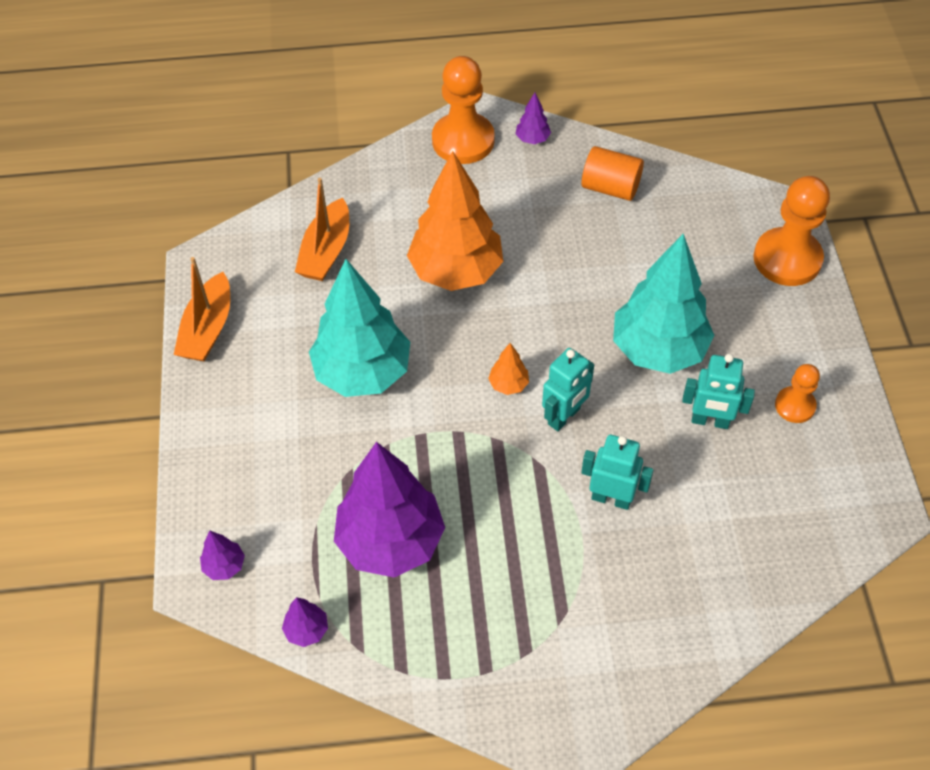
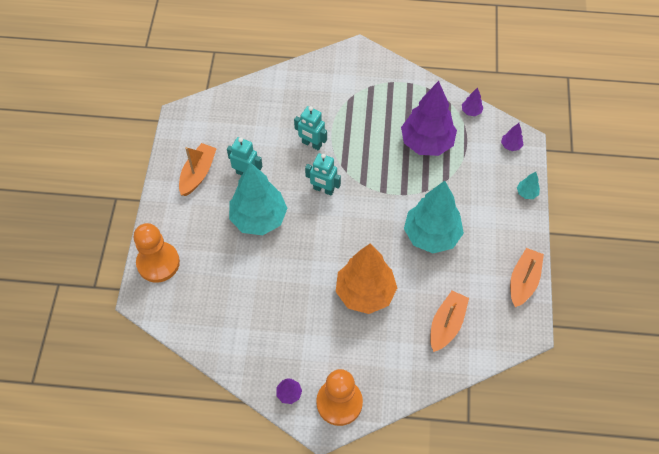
camera: 170 degrees left, 5 degrees up
(197, 475) = (526, 193): none -> turquoise tree
(508, 384) = (349, 213): orange tree -> none
(564, 417) = (323, 189): turquoise robot -> turquoise robot turned 120 degrees counterclockwise
(610, 187) = (248, 339): orange cylinder -> none
(795, 406) = (198, 173): orange pawn -> orange boat

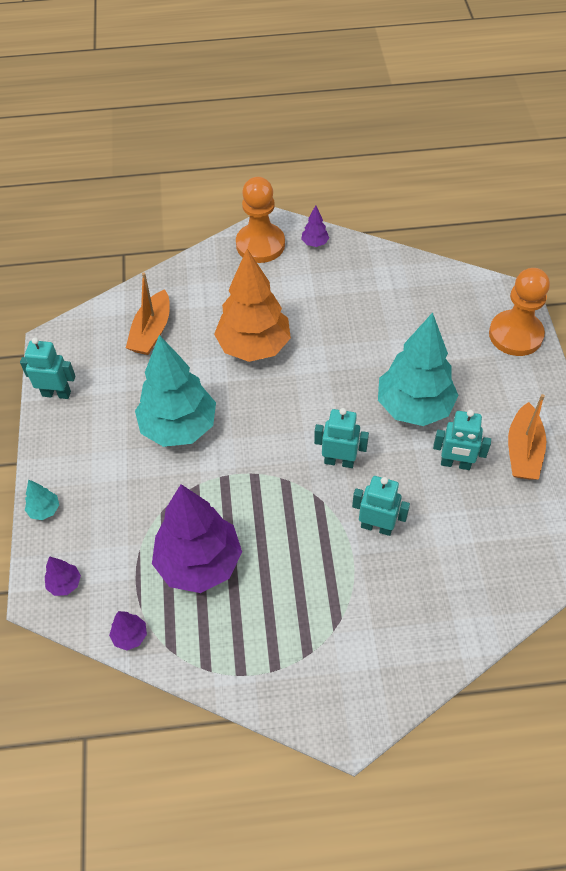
camera: 170 degrees right, 5 degrees down
(523, 281) = (56, 393): orange boat -> turquoise robot

